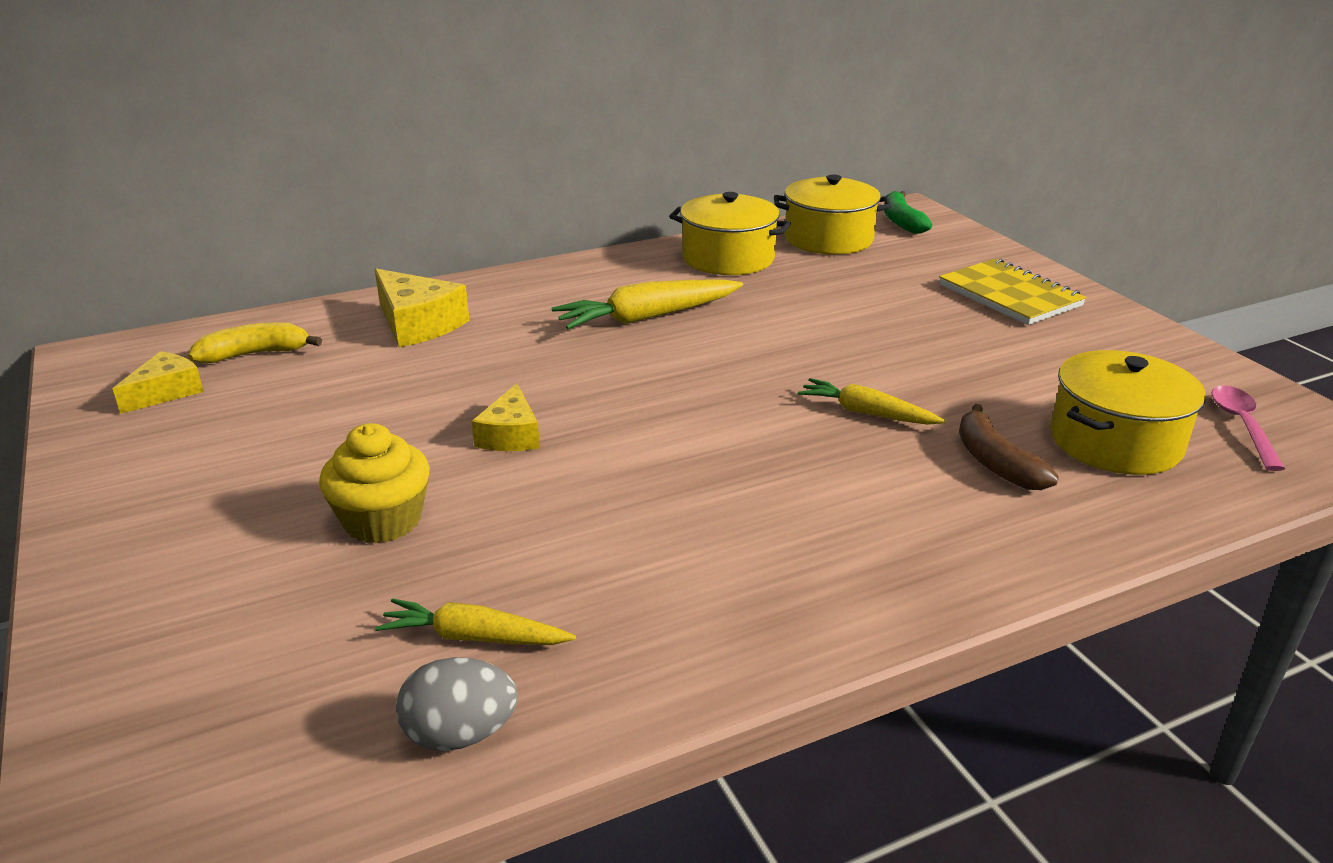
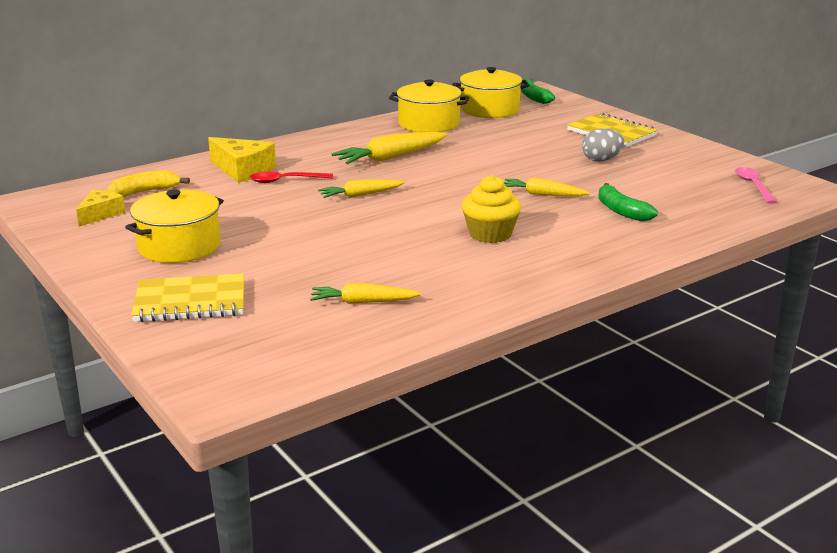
camera: 10 degrees left, 5 degrees down
(189, 601) = (190, 302): none -> yellow notebook
(383, 520) = (281, 261): yellow cupcake -> yellow cupcake (490, 234)
(460, 734) = (376, 336): grey egg -> grey egg (601, 160)
(470, 350) = (285, 181): none -> red spoon
(510, 435) = (335, 219): yellow cheese -> none
(571, 388) = (360, 195): none -> yellow carrot
(995, 462) = (621, 211): brown banana -> green banana
(1115, 442) = (685, 197): yellow pot -> yellow pot (179, 246)

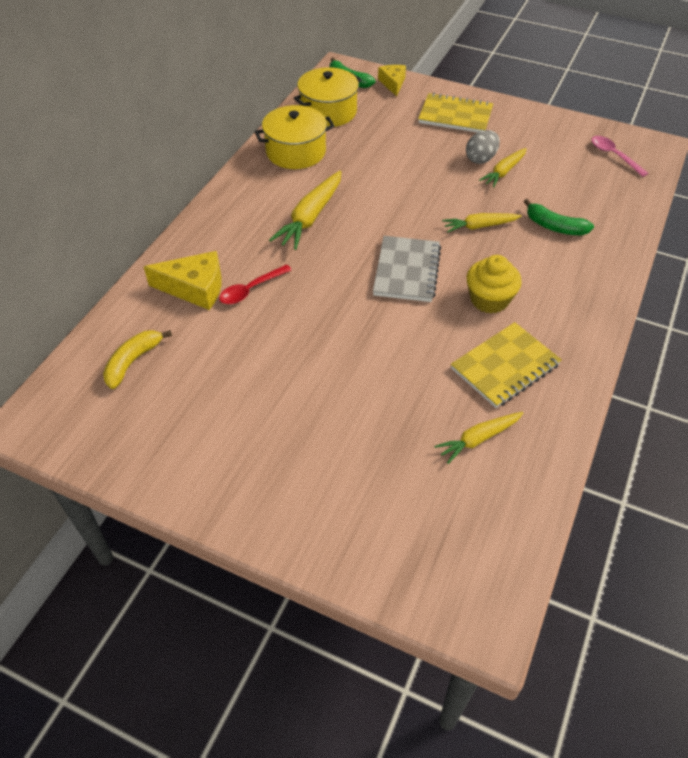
camera: 30 degrees left, 25 degrees up
(100, 214) = (124, 416): yellow cheese -> yellow cheese (393, 83)
(179, 246) = (251, 433): yellow pot -> none
(190, 302) = (340, 509): yellow notebook -> yellow notebook (505, 367)
(360, 195) = (337, 286): yellow carrot -> yellow carrot (503, 172)
(435, 202) = (407, 271): none -> grey notebook

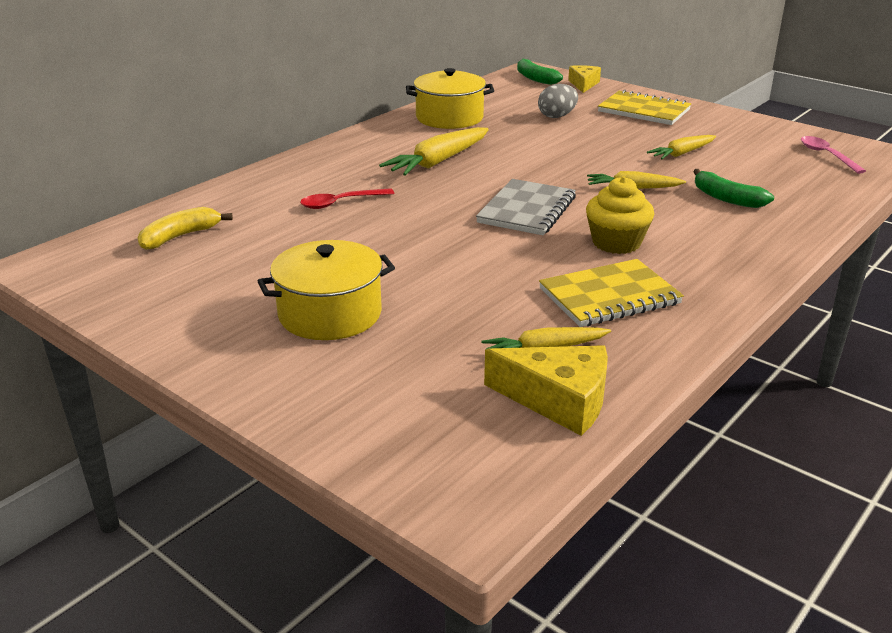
camera: 15 degrees right, 20 degrees down
(195, 288) = (281, 195): yellow cheese -> yellow cheese (559, 400)
(328, 111) = (501, 96): yellow pot -> yellow pot (330, 314)
(481, 159) = (658, 142): grey egg -> grey egg (557, 116)

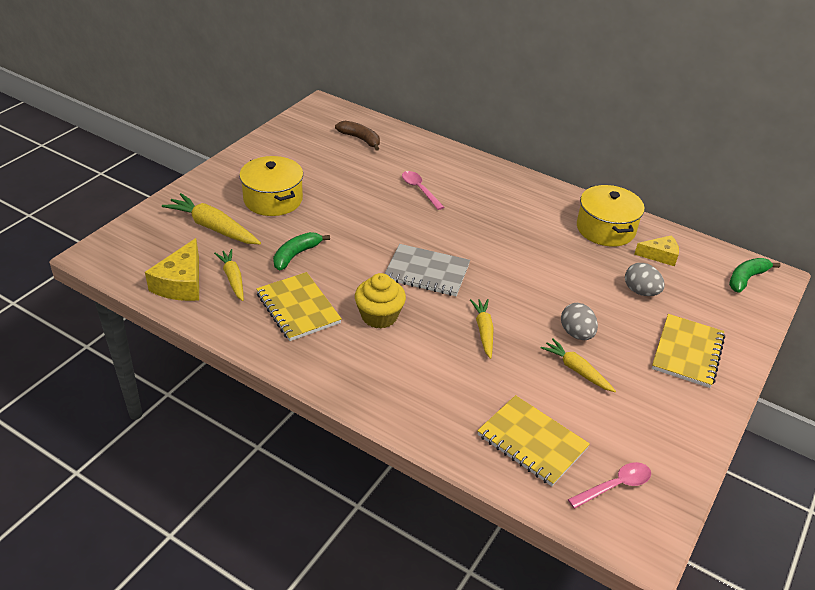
camera: 80 degrees right, 10 degrees up
(180, 236) = (360, 139): yellow banana -> brown banana
(341, 203) = (419, 190): red spoon -> pink spoon
(438, 162) = (505, 227): yellow carrot -> yellow carrot (213, 227)
(583, 84) = (748, 312): yellow cheese -> yellow cheese (660, 255)
(627, 148) = (576, 334): none -> grey egg
(726, 198) = (478, 389): green banana -> green banana (296, 255)
(791, 181) = (532, 442): none -> yellow notebook

